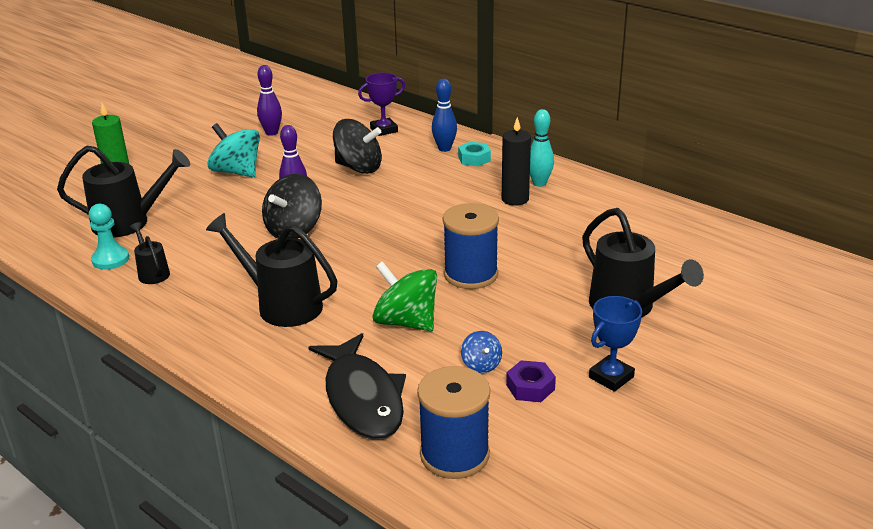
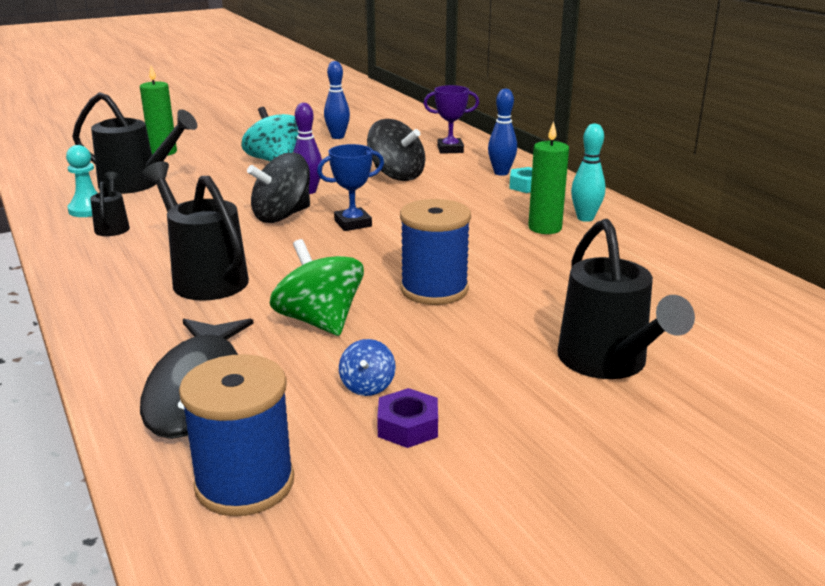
camera: 20 degrees right, 5 degrees down
(272, 133) = (337, 137): purple bowling pin -> blue bowling pin
(515, 199) = (545, 228): black candle -> green candle
(611, 377) = (525, 440): blue trophy -> blue trophy (353, 223)

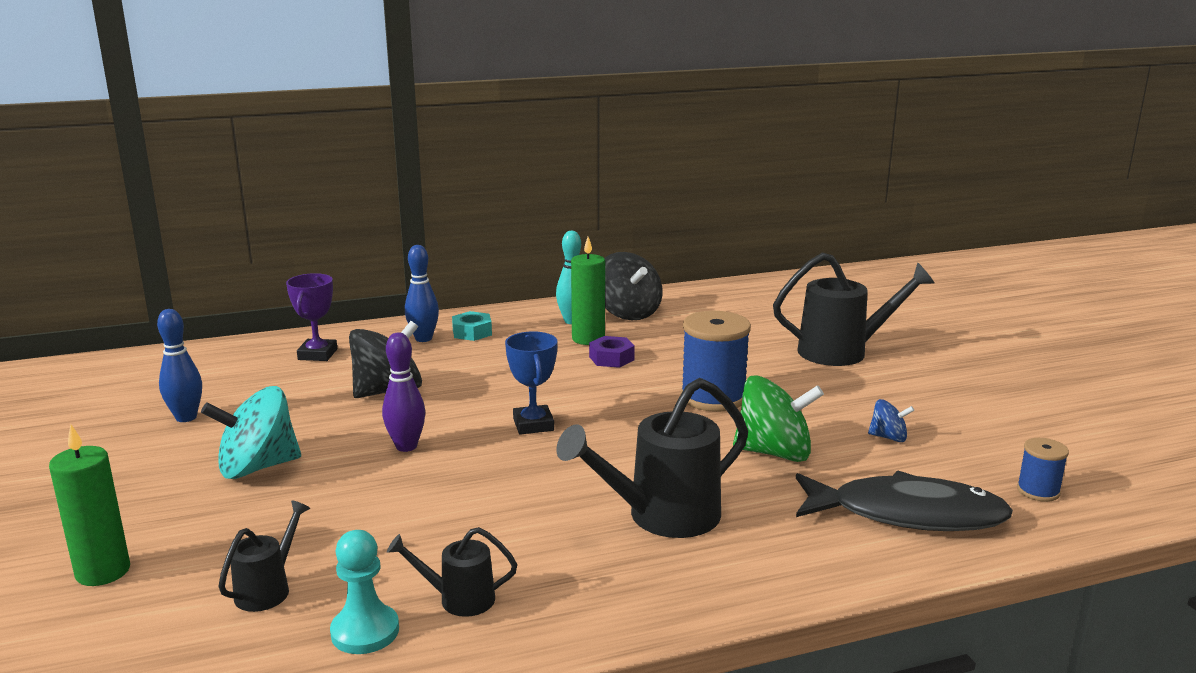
camera: 80 degrees left, 5 degrees down
(137, 184) = (268, 589): black watering can -> black watering can, size x0.52
(244, 483) = (1038, 491): blue spool -> blue spool, size x0.52
(282, 216) = (485, 466): black spinning top -> black spinning top (628, 313)
(319, 321) = (774, 453): green spinning top -> green spinning top turned 150 degrees counterclockwise
(408, 426) = (943, 426): purple nut -> purple nut (611, 358)

